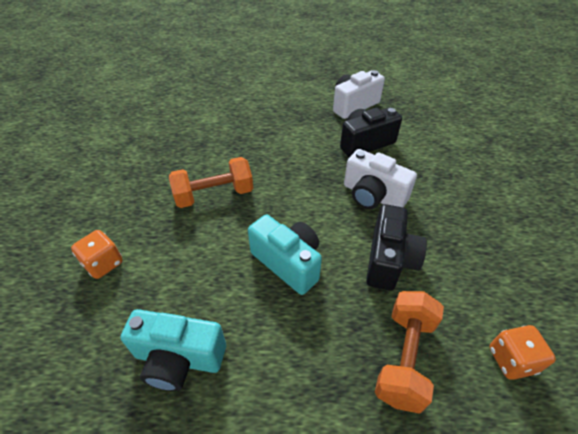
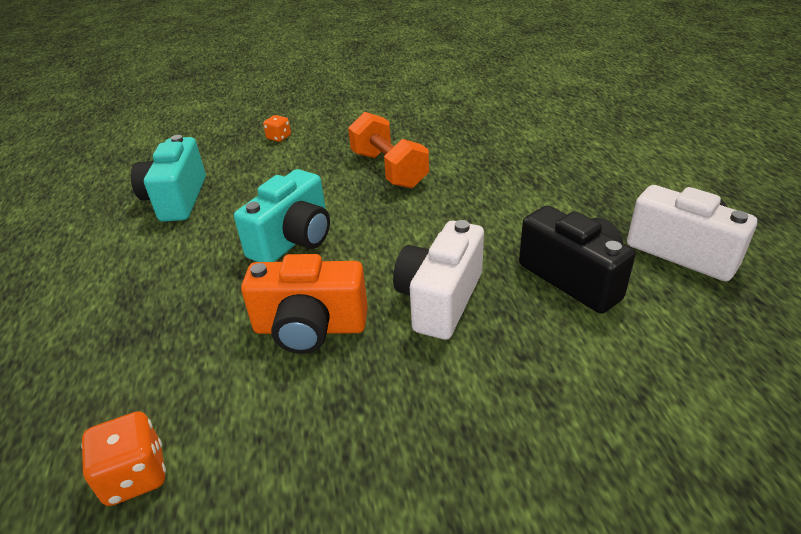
camera: 80 degrees right, 10 degrees down
(103, 263) = (279, 137): orange dice -> orange dice, size x0.64
(389, 260) = (310, 328): black camera -> orange camera
(404, 357) = (156, 353): orange dumbbell -> none

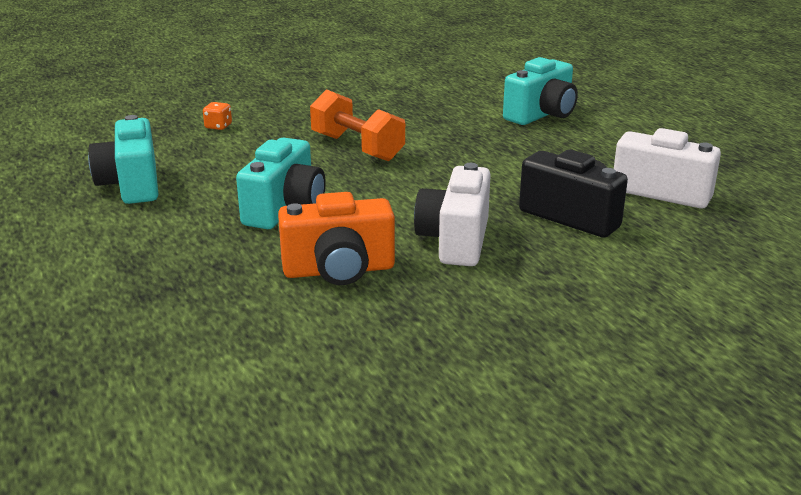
camera: 15 degrees left, 10 degrees down
(135, 476) = (226, 380): orange dice -> none
(578, 140) = (541, 115): none -> turquoise camera

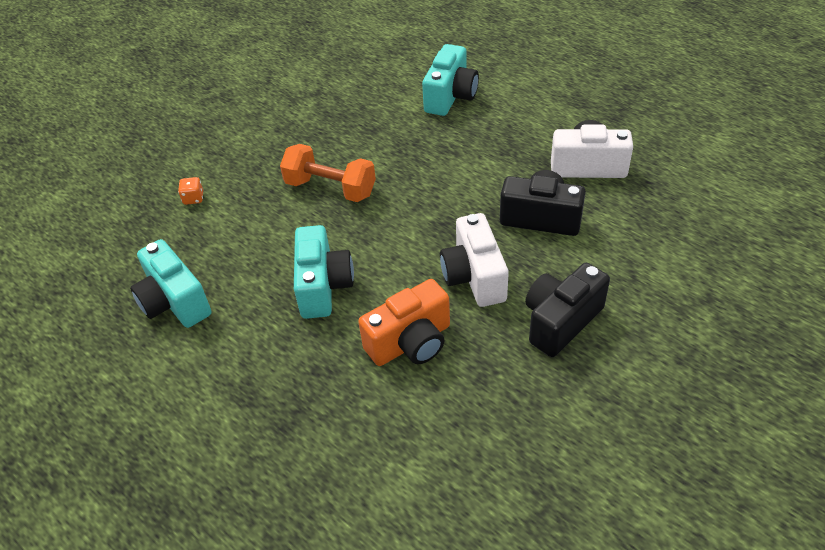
camera: 20 degrees left, 20 degrees up
(530, 299) = (560, 321): none -> black camera

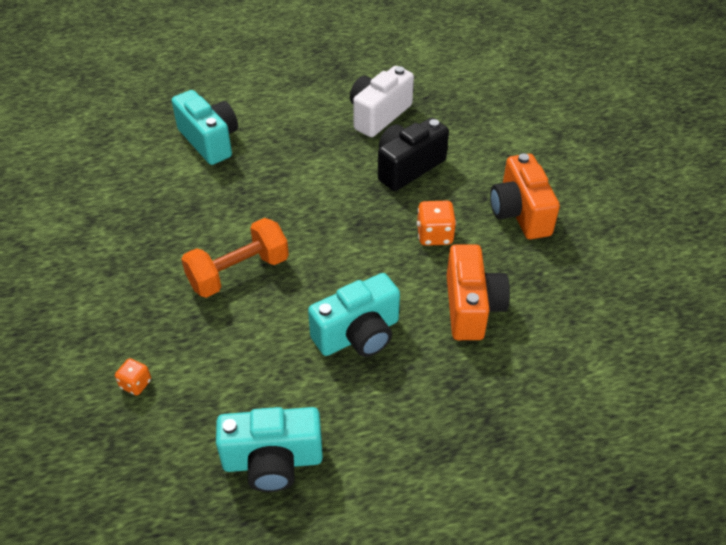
camera: 60 degrees left, 0 degrees up
(323, 286) = (358, 335): turquoise camera -> turquoise camera turned 120 degrees clockwise
(474, 277) = (434, 235): white camera -> orange dice
(560, 321) = (520, 213): black camera -> orange camera

